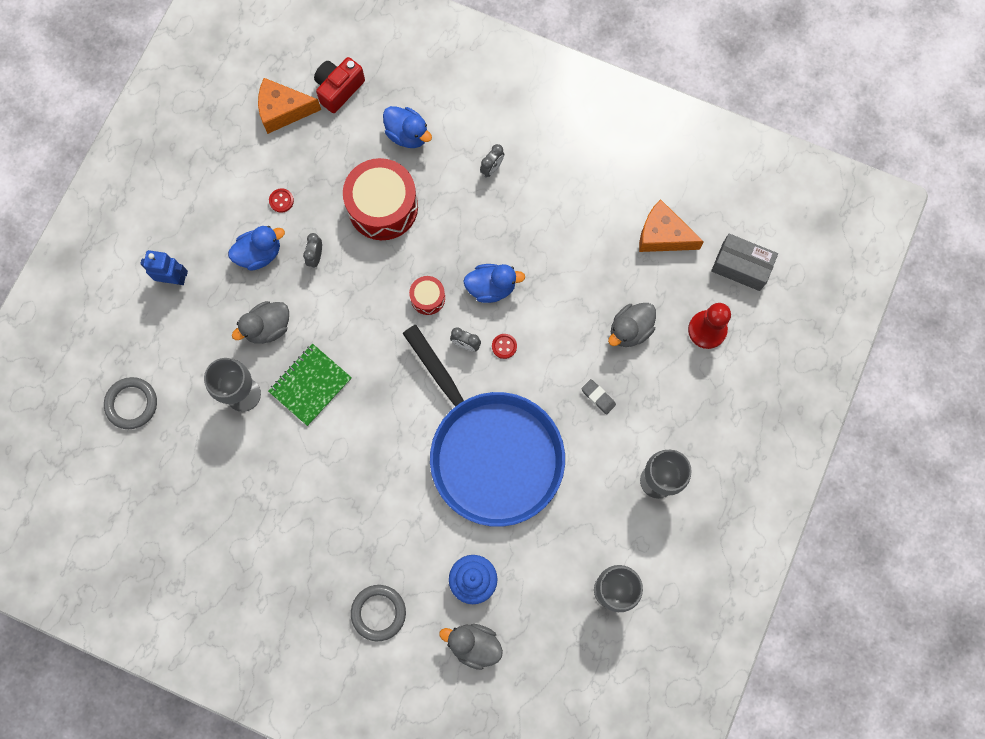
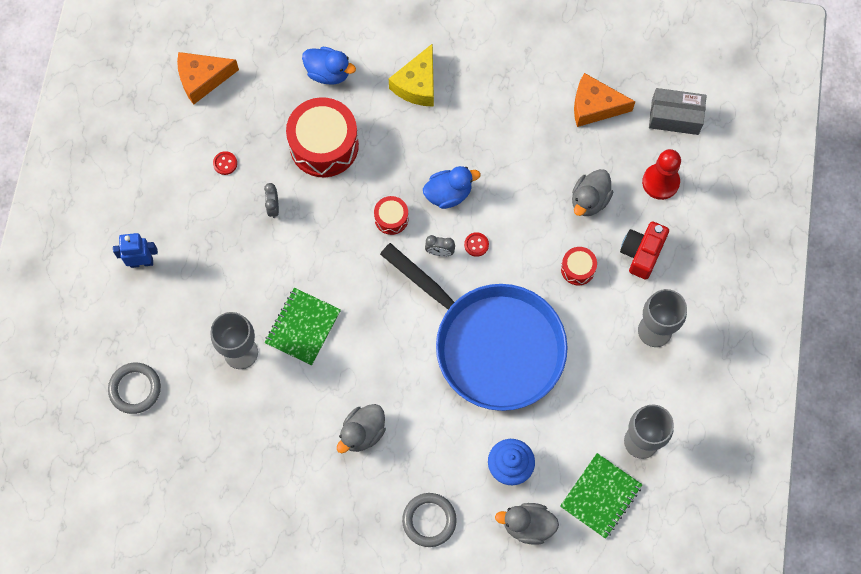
camera: 15 degrees left, 5 degrees down
(259, 254) = (218, 218): blue duck -> none
(268, 327) = (246, 284): grey duck -> grey duck (362, 433)
(339, 89) = (250, 47): red camera -> red camera (642, 253)
(492, 168) = (417, 84): grey clock -> yellow cheese
(555, 635) = (601, 496): none -> green notebook
(598, 397) = (577, 269): grey eraser -> red drum

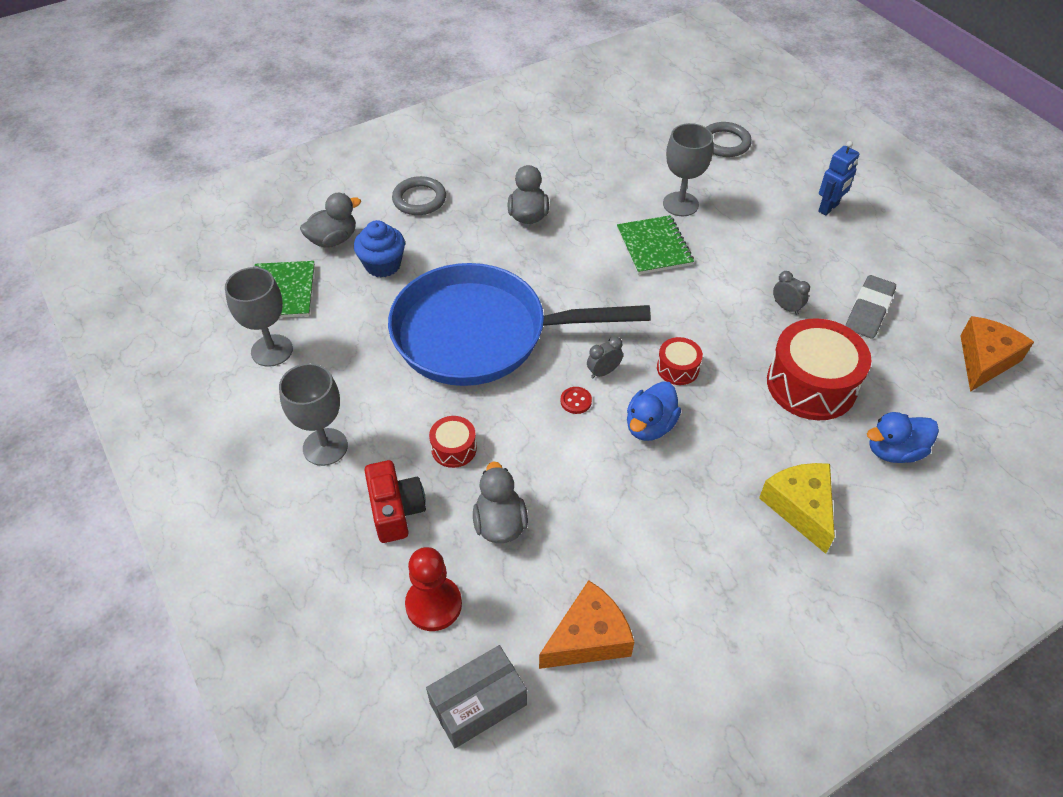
camera: 140 degrees right, 20 degrees down
(225, 163) = (869, 311): red button -> grey eraser

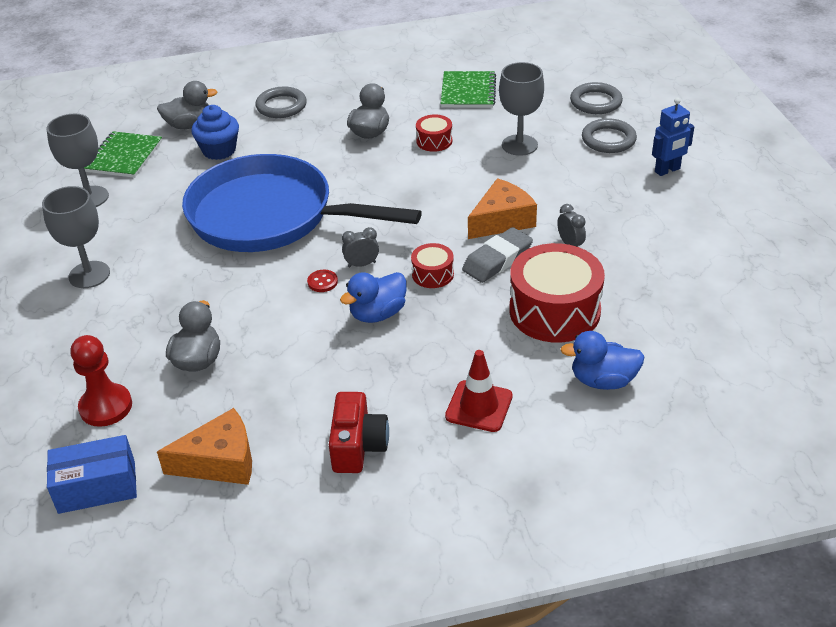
camera: 20 degrees right, 10 degrees down
(396, 510) = (117, 332): red camera -> red camera (358, 446)
(454, 448) = (194, 297): red drum -> red drum (434, 141)
(478, 704) = (97, 487): grey box -> blue box
(654, 247) = (472, 175): green notebook -> green notebook (468, 92)
(758, 183) = (608, 139): none -> grey ring
(800, 507) = (479, 406): yellow cheese -> red traffic cone
(869, 311) = (653, 262): grey eraser -> grey eraser (497, 260)
(984, 360) = (750, 324): orange cheese -> orange cheese (502, 220)

